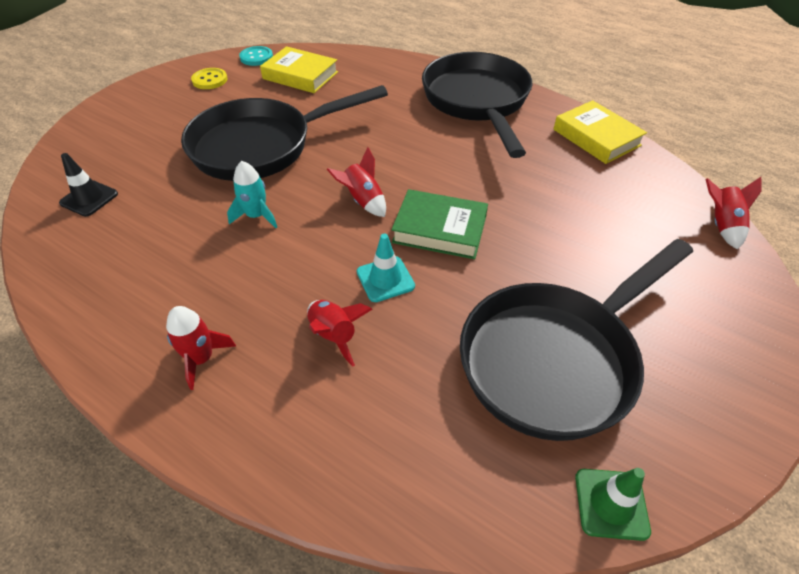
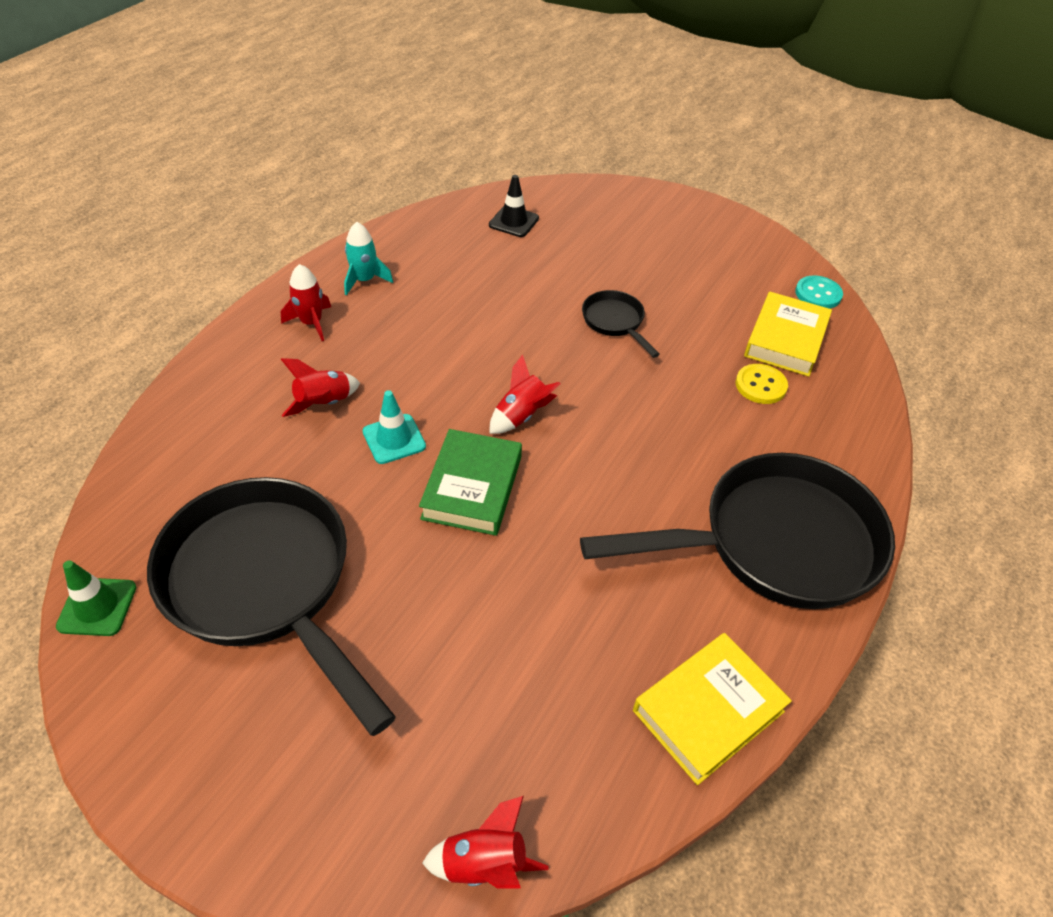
camera: 85 degrees right, 0 degrees up
(210, 80) = (746, 262): yellow button -> yellow button (760, 385)
(256, 216) = (492, 333): turquoise rocket -> turquoise rocket (364, 280)
(261, 146) = (615, 322): black pan -> black pan, size x0.44

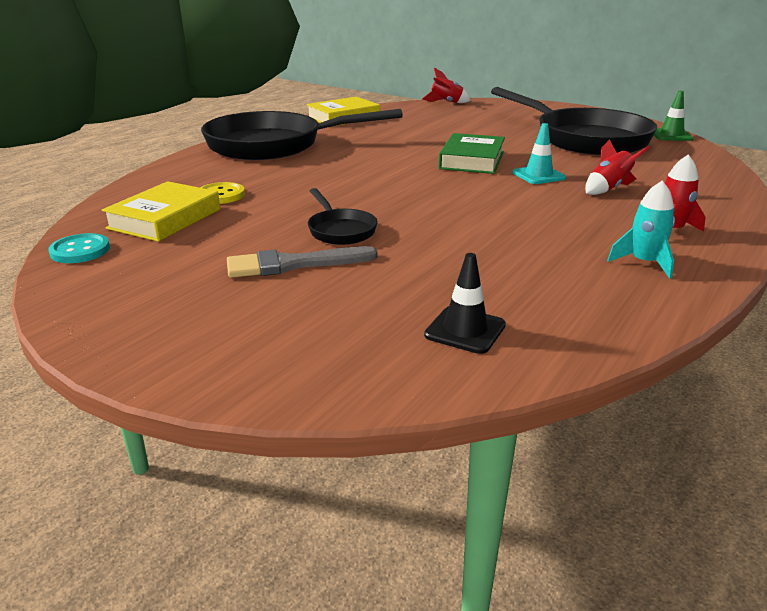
camera: 175 degrees left, 20 degrees down
(521, 416) = (439, 183): red rocket -> none
(640, 278) = (293, 264): none -> grey brush

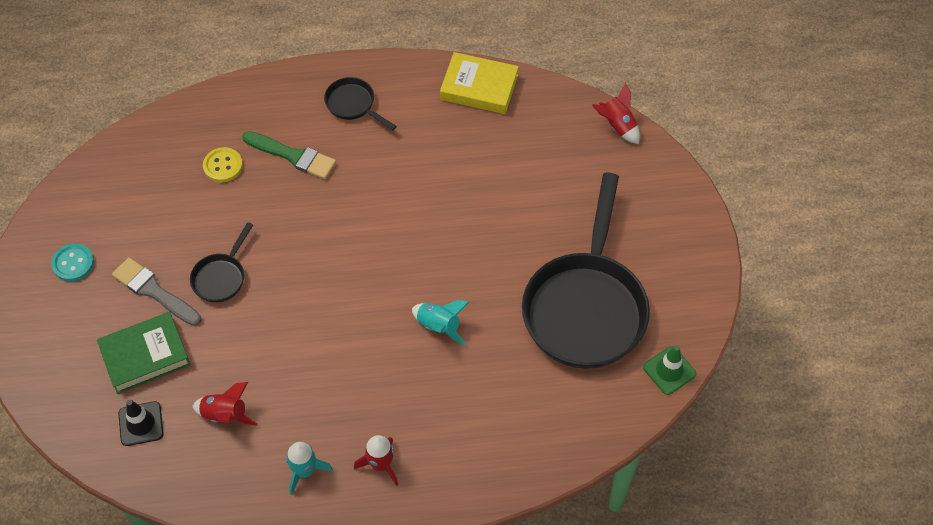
camera: 50 degrees right, 30 degrees up
(80, 251) = (88, 177): turquoise button -> turquoise button (73, 263)
(165, 219) = (161, 173): yellow book -> none
(273, 172) = (293, 156): none -> green brush
(274, 145) = (353, 105): black pan -> black pan, size x0.44
(472, 160) = (438, 260): green book -> green book (145, 356)
(538, 175) = (439, 326): turquoise traffic cone -> turquoise rocket
(608, 189) = (445, 389): red rocket -> red rocket (225, 415)

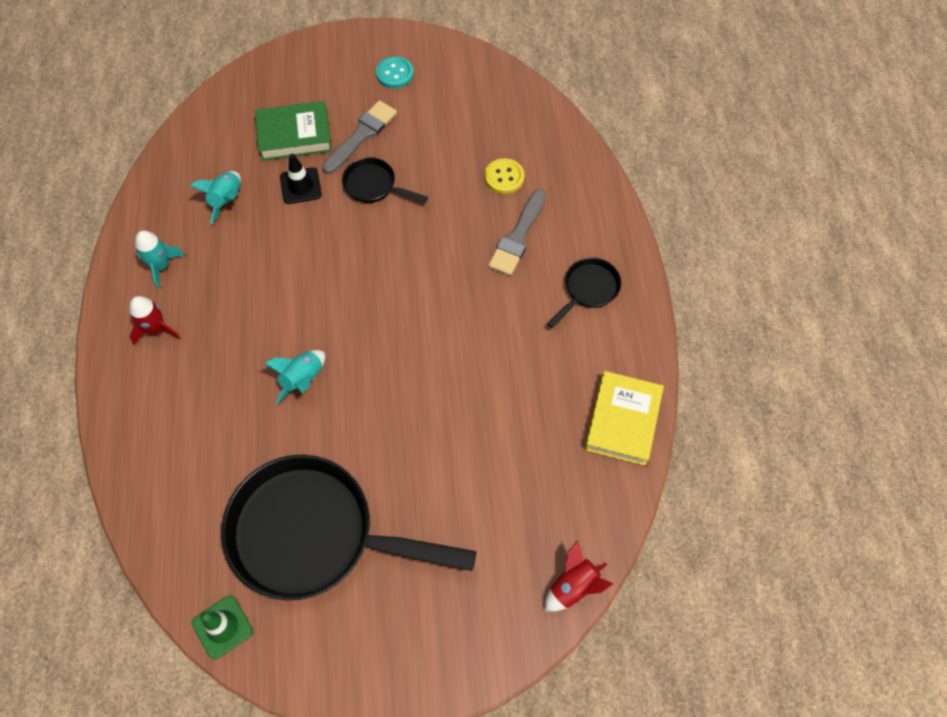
camera: 90 degrees right, 5 degrees up
(141, 424) = (227, 139): black traffic cone -> black traffic cone (300, 186)
(145, 356) = (294, 135): green book -> green book turned 75 degrees counterclockwise
(225, 415) = (227, 200): red rocket -> turquoise rocket
(293, 156) = (518, 236): green brush -> grey brush

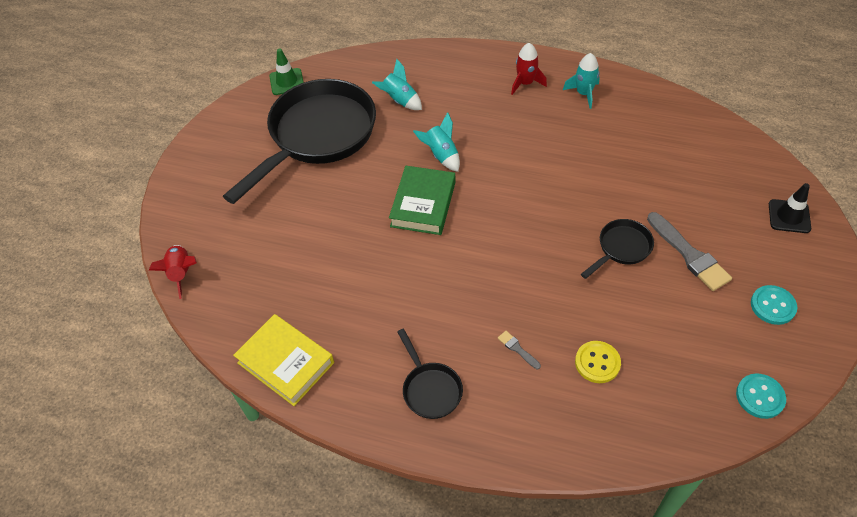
camera: 115 degrees right, 10 degrees down
(227, 200) = (638, 143): turquoise rocket -> turquoise rocket (399, 101)
(294, 135) = (703, 203): green book -> green book (423, 204)
(300, 186) = (638, 194): black traffic cone -> black traffic cone (789, 216)
(485, 71) = (760, 397): none -> turquoise button
(518, 236) = (517, 349): grey brush -> grey brush, size x0.46

